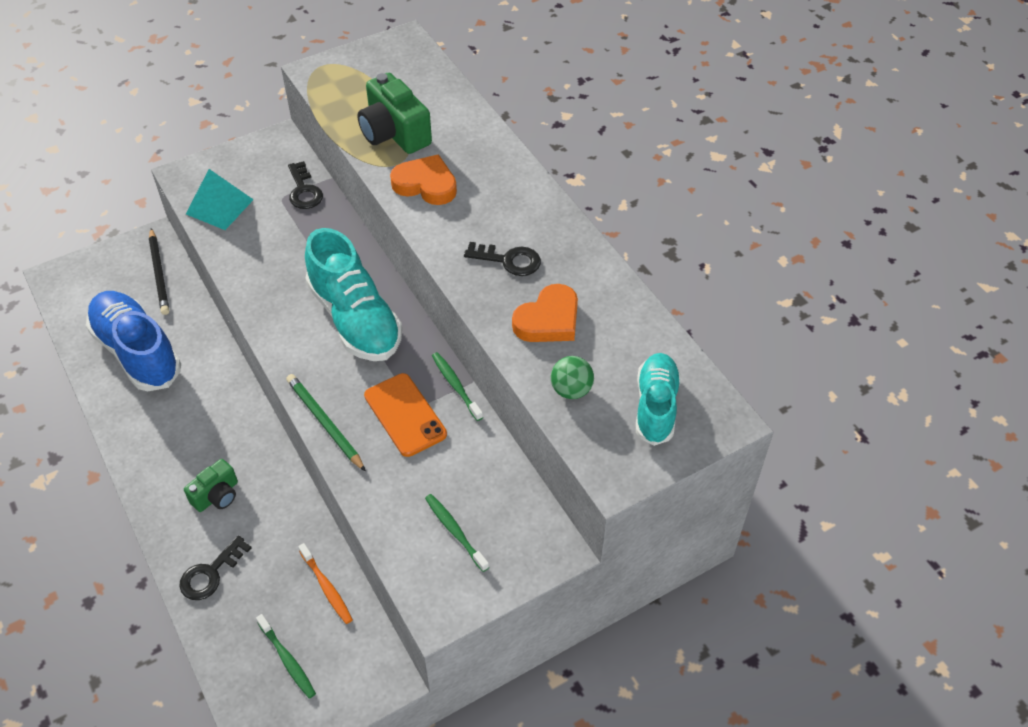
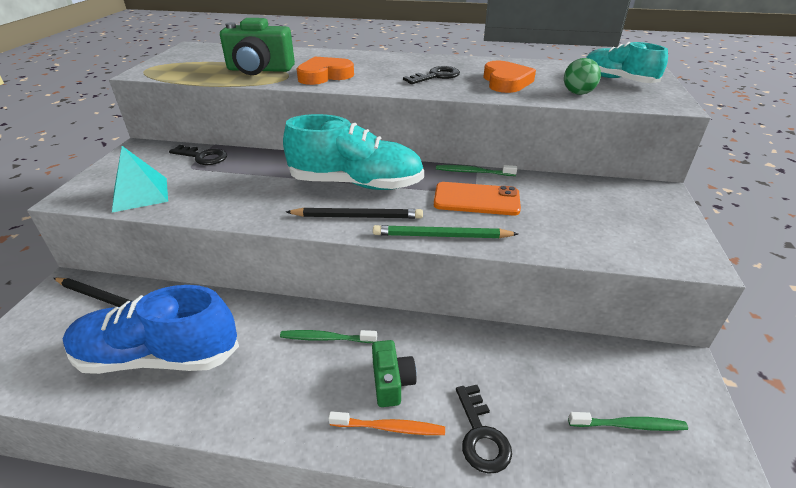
camera: 50 degrees left, 15 degrees down
(305, 354) = (357, 216): none -> black pencil
(326, 587) = (560, 357): orange toothbrush -> orange toothbrush (389, 427)
(455, 532) = (615, 222): green toothbrush -> green toothbrush (326, 338)

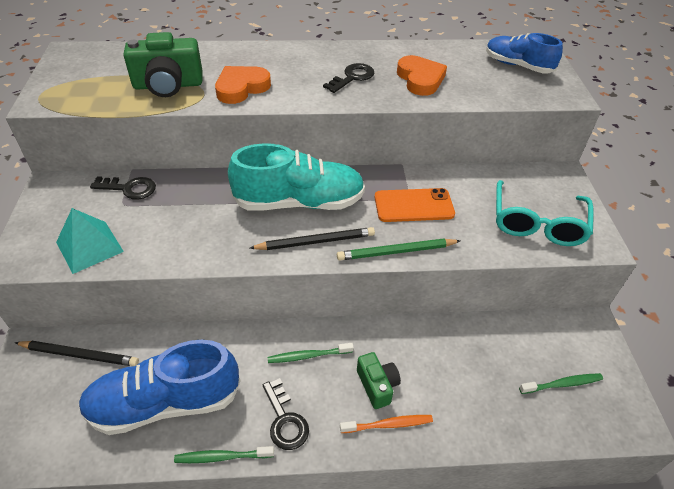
camera: 15 degrees left, 10 degrees up
(473, 172) = (401, 173): green toothbrush -> green toothbrush (222, 457)
(481, 435) = (459, 415): black key -> black key (285, 420)
(578, 93) = (488, 89): green ball -> none
(617, 80) = (517, 65): turquoise shoe -> blue shoe
(618, 231) = (537, 223): none -> turquoise glasses

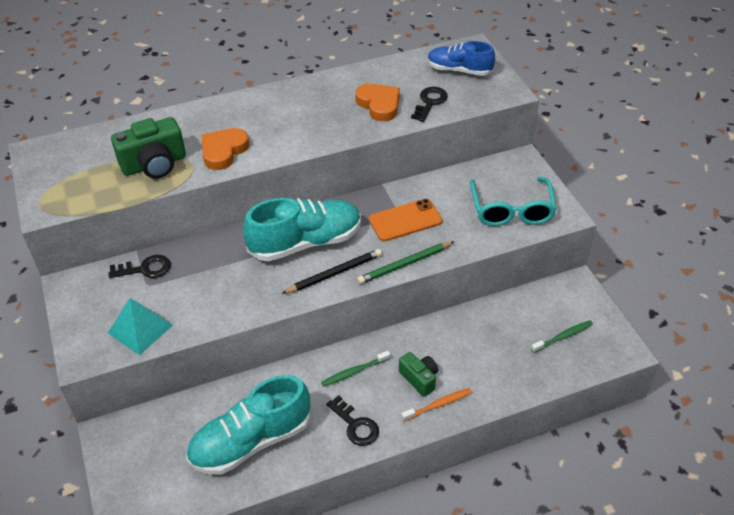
camera: 15 degrees left, 0 degrees up
(79, 354) = (156, 426): black pencil -> none
(165, 403) = (251, 441): blue shoe -> turquoise shoe
(222, 457) = (317, 465): green toothbrush -> none
(352, 77) = (318, 117): black key -> black key (430, 102)

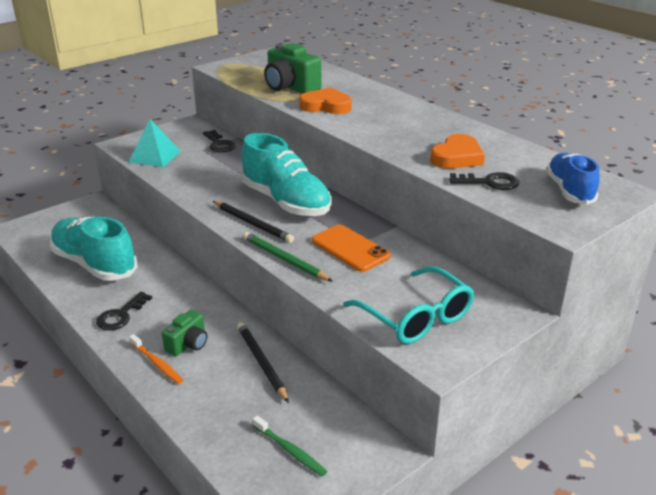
camera: 70 degrees right, 15 degrees down
(354, 372) = (185, 302): green toothbrush -> none
(462, 333) = (261, 363): none -> black pencil
(511, 210) = (416, 317): turquoise glasses -> turquoise glasses turned 105 degrees counterclockwise

